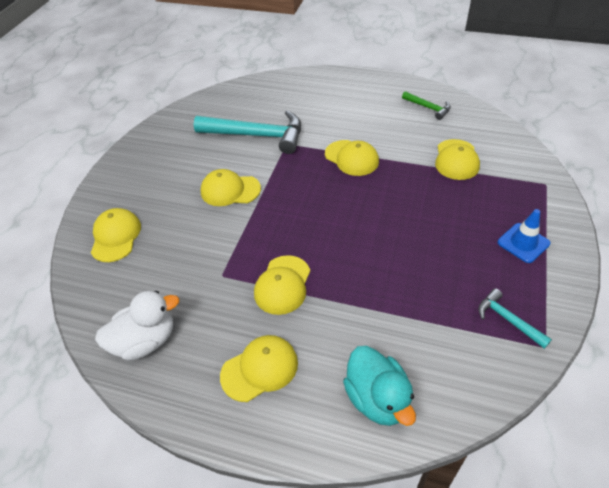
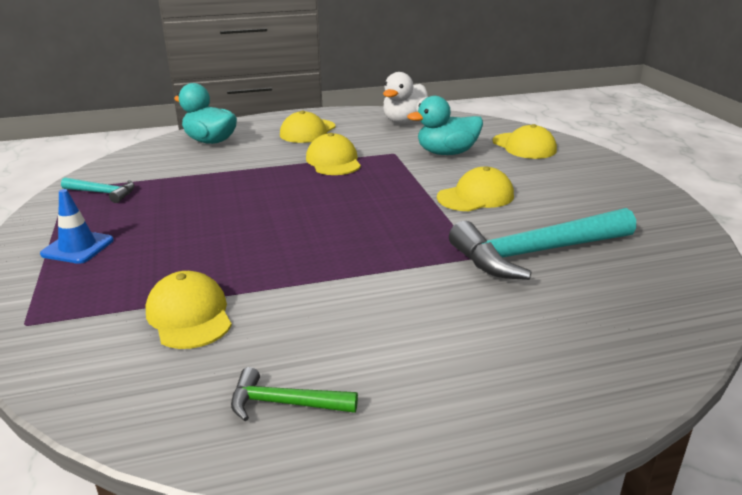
camera: 145 degrees right, 20 degrees down
(183, 254) = (446, 153): none -> turquoise duck
(351, 158) = (363, 268): yellow cap -> none

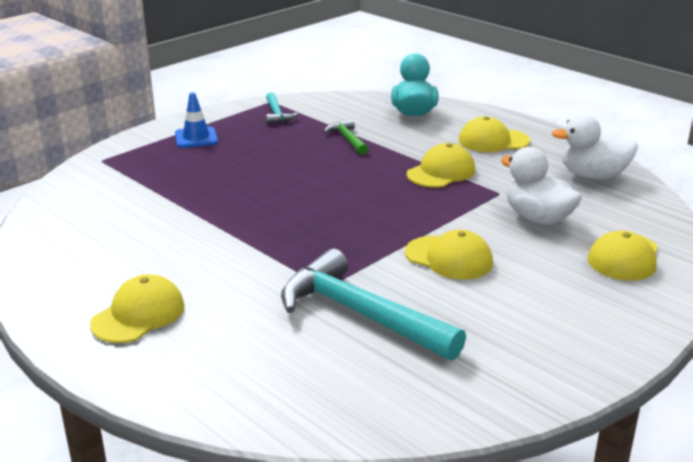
camera: 60 degrees right, 0 degrees up
(189, 315) = (145, 202): yellow cap -> yellow cap (138, 315)
(284, 403) = (74, 263): green hammer -> green hammer (347, 139)
(446, 153) = (538, 218): turquoise duck -> white duck

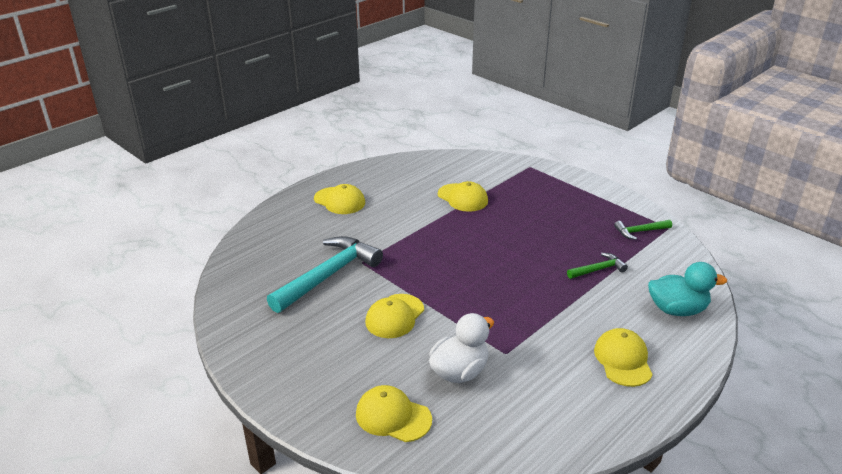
camera: 90 degrees right, 5 degrees up
(196, 138) = (578, 198): blue traffic cone -> none
(277, 114) = (640, 232): turquoise hammer -> green hammer
(441, 172) = (542, 320): yellow cap -> yellow cap (462, 198)
(593, 176) = (554, 424): white duck -> none

